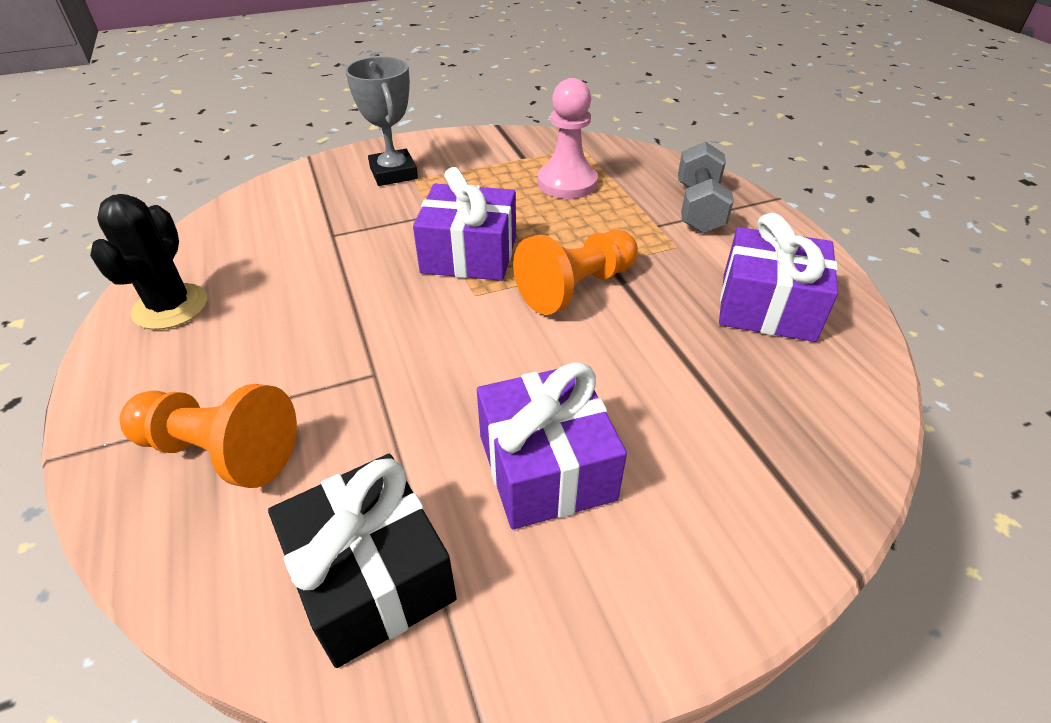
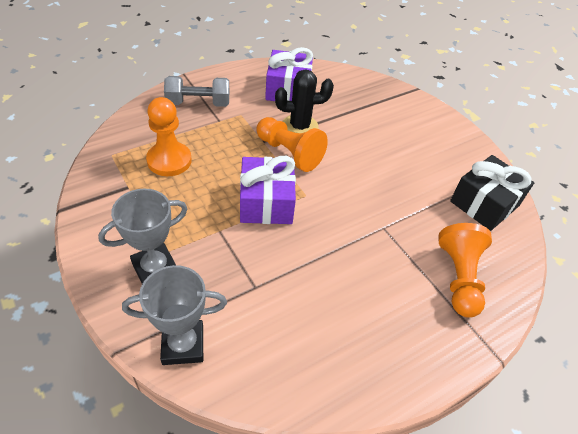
camera: 105 degrees left, 5 degrees up
(170, 307) = (365, 363): black cactus -> black cactus (299, 127)
(290, 187) = (183, 345): none -> grey trophy
(546, 467) = (412, 159): purple gift -> none
(567, 183) = (169, 160): pink pawn -> orange pawn

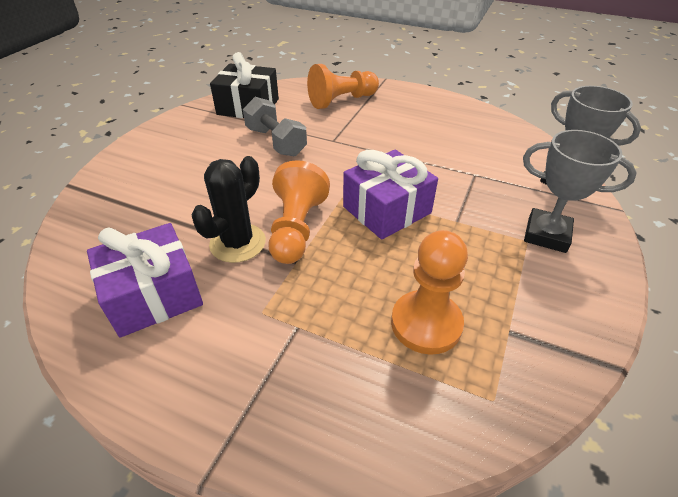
camera: 120 degrees left, 5 degrees down
(198, 103) = (279, 381): grey dumbbell -> grey dumbbell (276, 142)
(299, 127) = (238, 243): black cactus -> black cactus turned 75 degrees clockwise

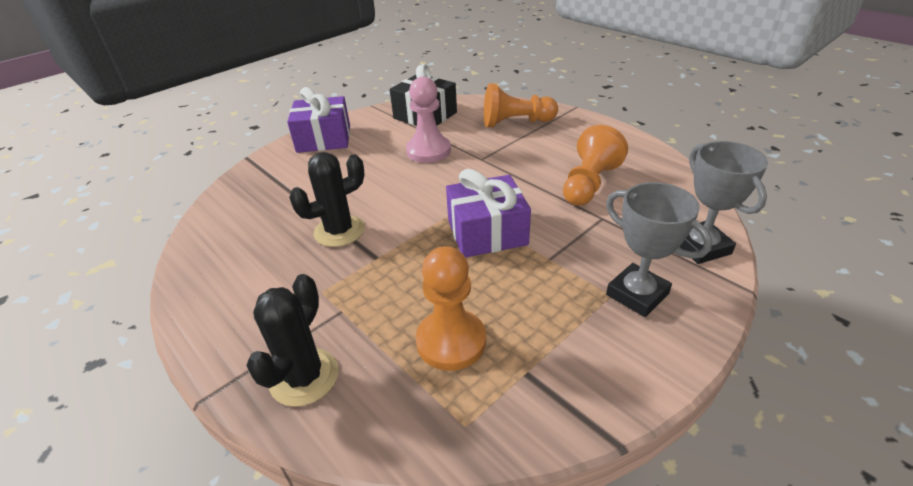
camera: 25 degrees right, 5 degrees down
(154, 295) = (252, 256): purple gift -> purple gift (324, 139)
(276, 142) = (428, 151): grey dumbbell -> pink pawn
(296, 229) = (395, 230): orange pawn -> orange pawn (589, 184)
(306, 409) = (304, 377): none -> black cactus

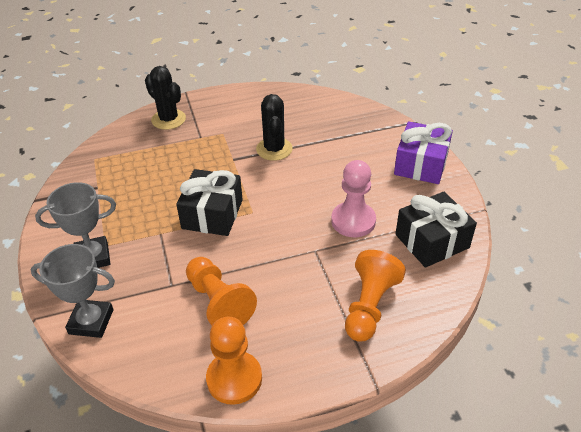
camera: 115 degrees right, 5 degrees up
(451, 341) = (141, 168): orange pawn -> orange pawn (234, 379)
(487, 232) = (212, 214): purple gift -> black gift

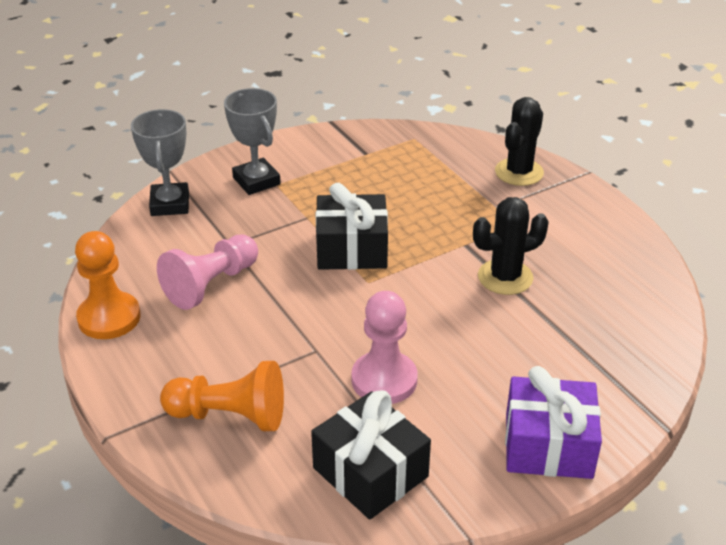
camera: 75 degrees right, 5 degrees down
(218, 302) = (211, 284): orange pawn -> pink pawn

